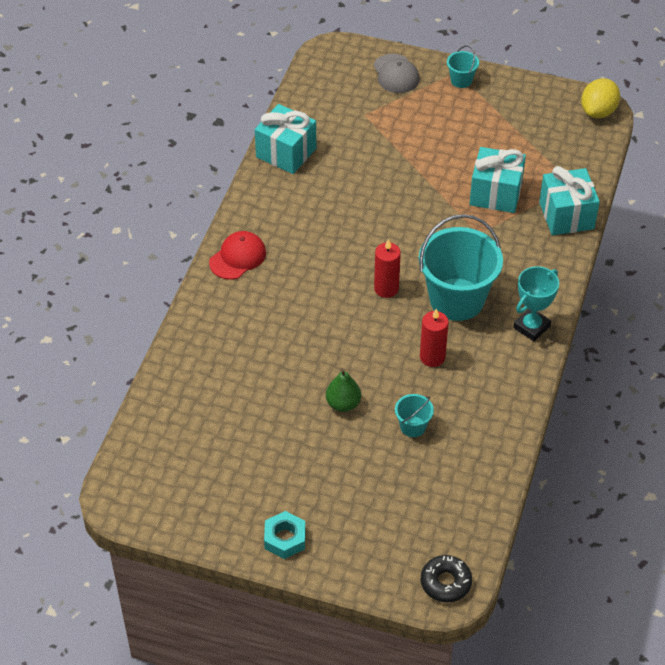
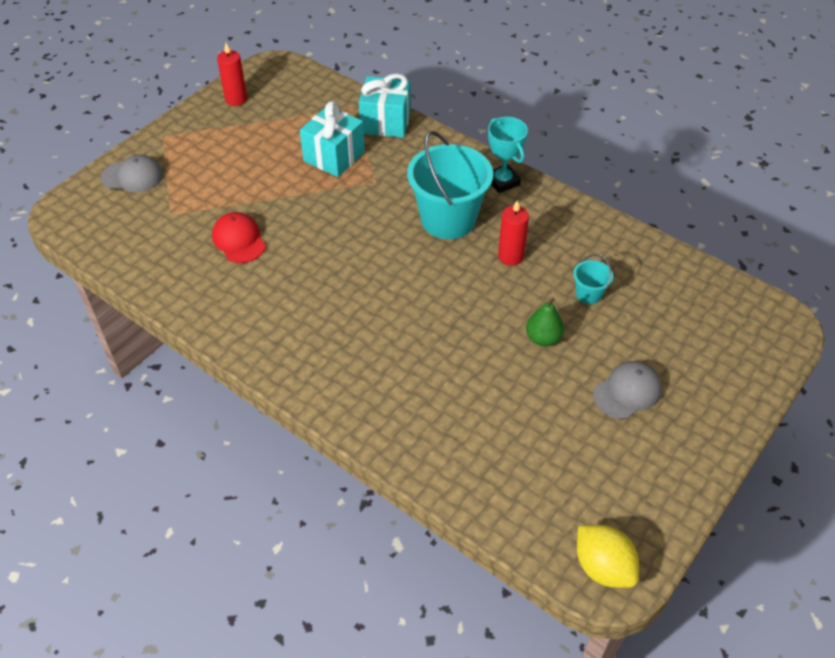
camera: 70 degrees left, 0 degrees up
(238, 257) = (306, 372): red cap -> red cap (239, 240)
(285, 539) = (699, 433): turquoise nut -> none
(286, 153) = (181, 290): turquoise gift -> none
(309, 477) = (627, 391): none -> grey cap
(386, 288) = (411, 264): red candle -> red candle (236, 99)
(445, 582) = (774, 323): black donut -> none
(461, 80) = (176, 136): turquoise bucket -> none
(598, 111) = (277, 68): yellow lemon -> yellow lemon (603, 567)

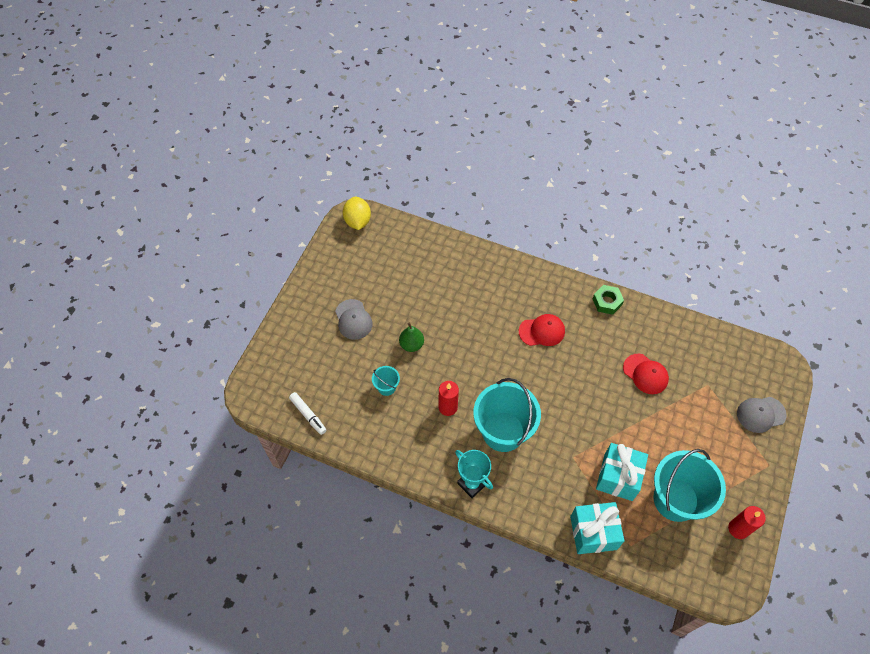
camera: 165 degrees right, 10 degrees up
(234, 333) = (607, 302): none -> green nut
(283, 129) = (675, 499): none -> turquoise bucket
(348, 316) = (542, 331): none -> red cap
(603, 567) = (357, 221): yellow lemon -> yellow lemon turned 45 degrees clockwise
(627, 391) = (353, 319): grey cap -> grey cap turned 60 degrees counterclockwise
(700, 284) = (308, 415): none -> white marker

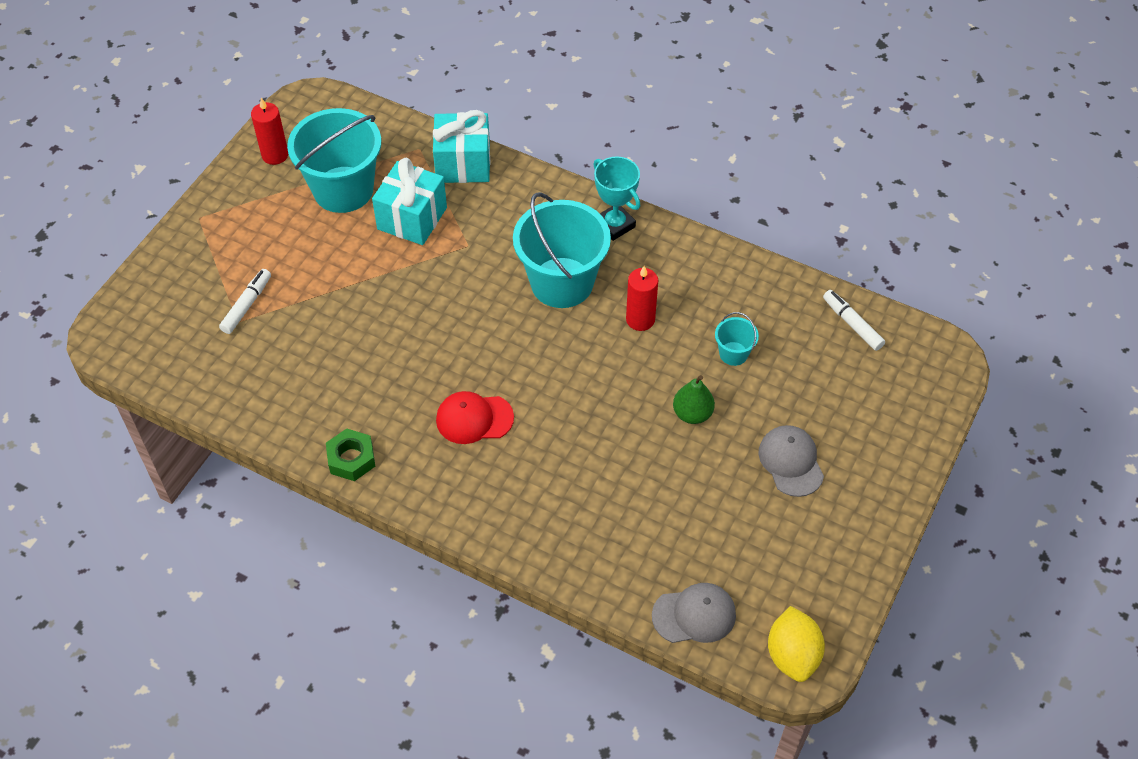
camera: 175 degrees left, 5 degrees down
(645, 374) = (327, 343): red cap -> none
(706, 397) = (247, 305): none -> white marker
(760, 414) = (178, 277): grey cap -> grey cap (694, 615)

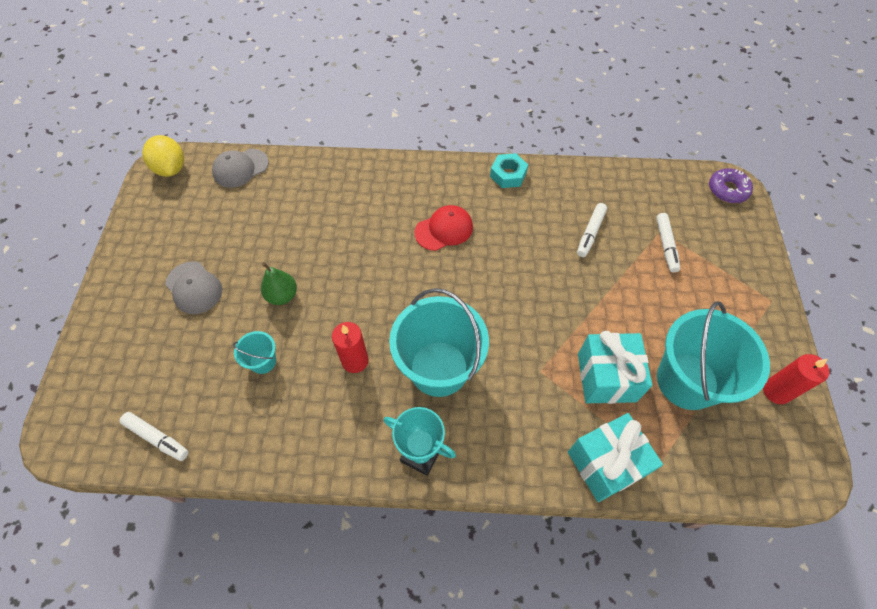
camera: 155 degrees right, 5 degrees up
(117, 335) = (727, 190): none -> purple donut
(314, 349) = (590, 233): none -> white marker
(351, 459) = (508, 175): green nut -> turquoise nut

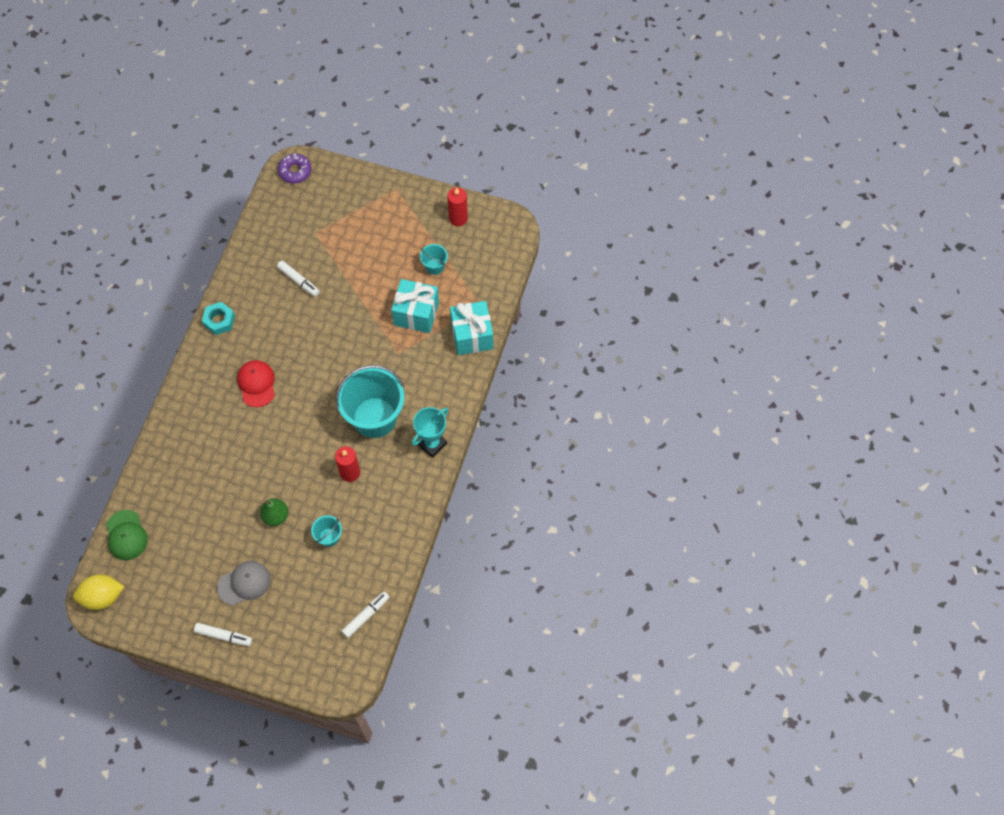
camera: 75 degrees left, 5 degrees up
(240, 168) = (126, 535): grey cap -> green cap
(666, 245) = (328, 234): white marker -> white marker (224, 636)
(687, 381) = (434, 266): turquoise bucket -> turquoise bucket, size x0.44

